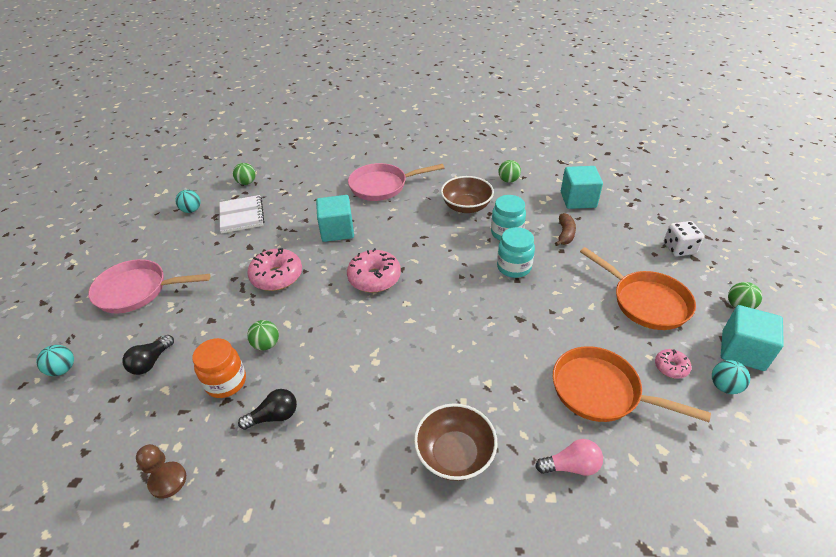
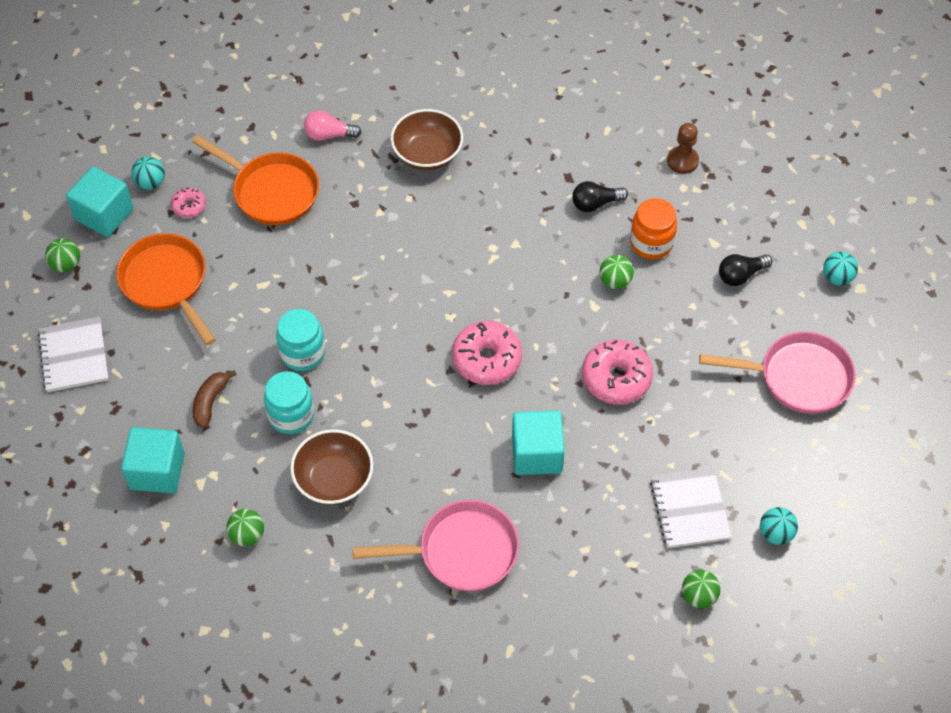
camera: 175 degrees left, 15 degrees up
(151, 362) = (740, 275): black light bulb -> black light bulb turned 150 degrees counterclockwise
(679, 249) = (74, 356): white dice -> white notebook

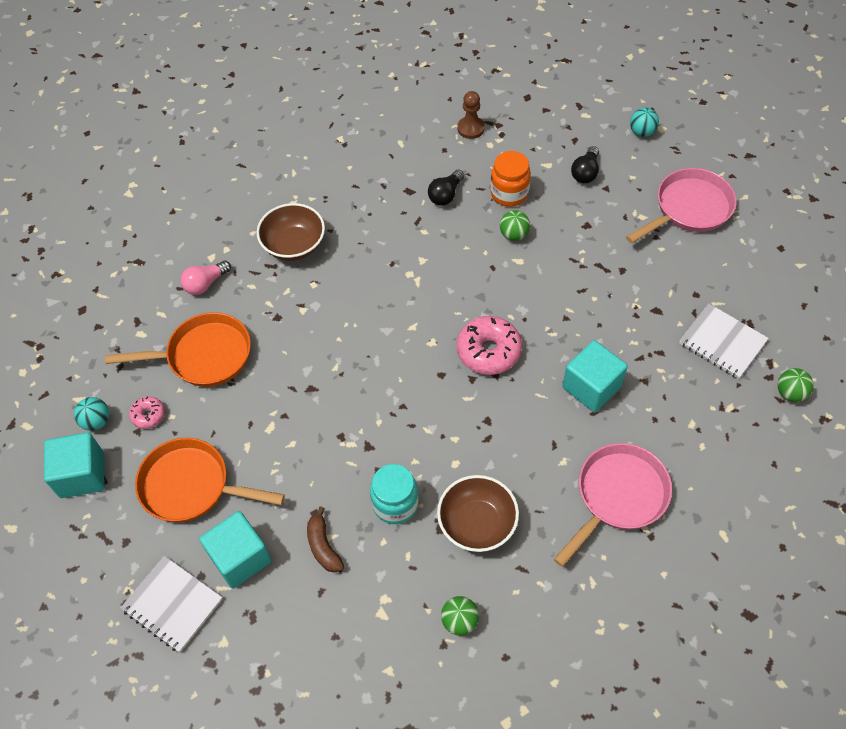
camera: 40 degrees left, 0 degrees up
(66, 264) = (89, 539): green ball -> none
(157, 471) = (338, 635): turquoise cube -> turquoise cube (240, 558)
(302, 353) = (354, 452): turquoise jar -> none
(616, 378) = (584, 296): pink donut -> none
(775, 533) = (786, 315): turquoise ball -> none

